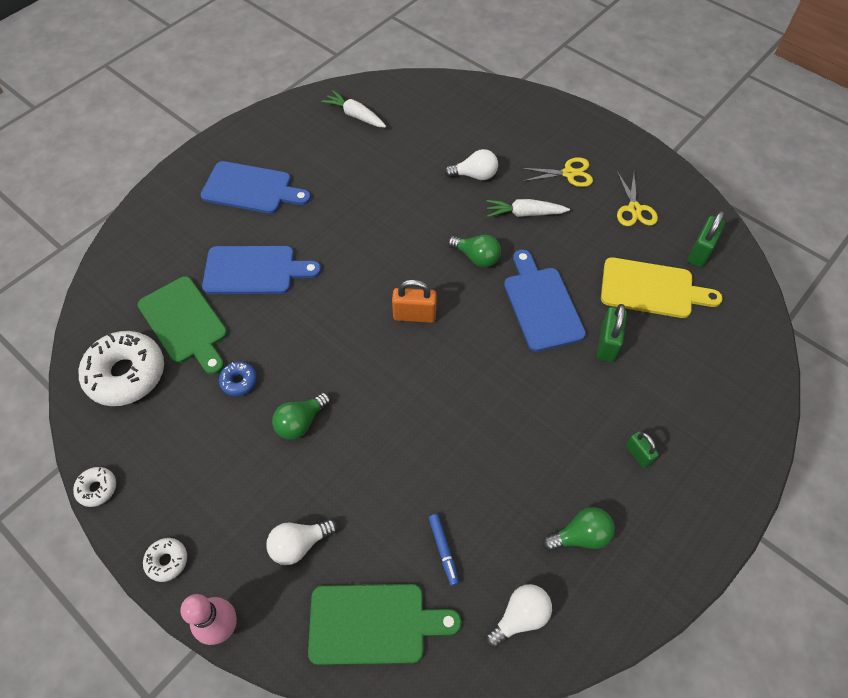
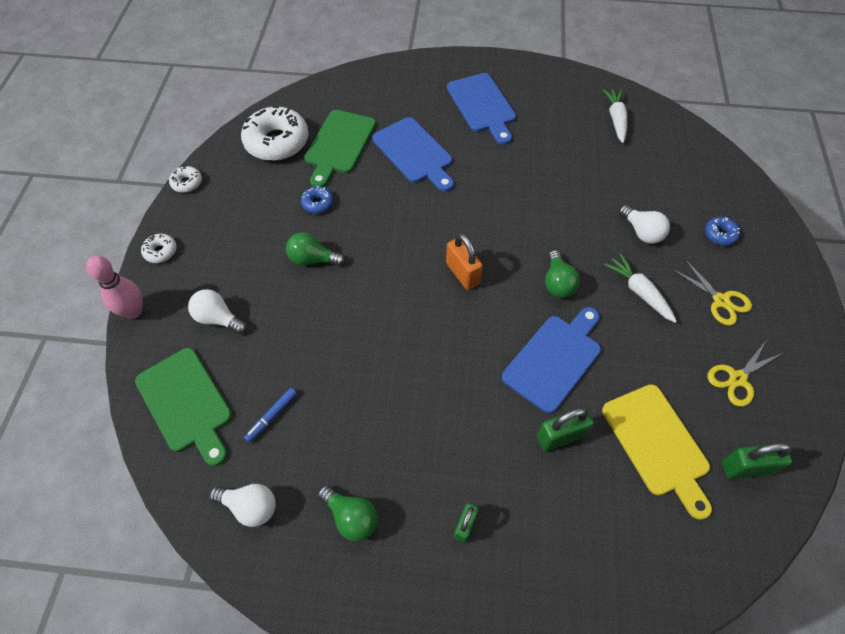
camera: 55 degrees right, 0 degrees up
(515, 134) = (720, 234): none -> blue donut

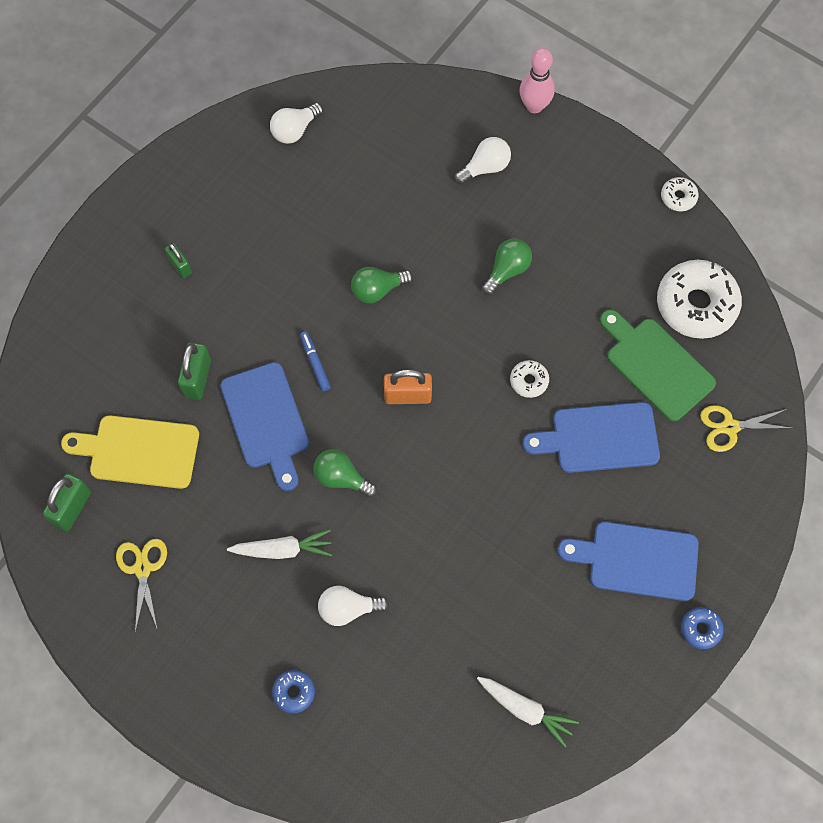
camera: 120 degrees right, 10 degrees up
(160, 251) = (594, 147): white donut -> white donut (529, 381)
(186, 403) = (413, 117): green cutting board -> none
(272, 416) = (360, 172): blue marker -> blue marker (315, 363)
(317, 203) = (579, 306): blue donut -> blue donut (700, 629)
(351, 517) = (241, 193): green light bulb -> green light bulb (377, 290)
(721, 301) = (222, 623): yellow scissors -> yellow scissors (730, 427)

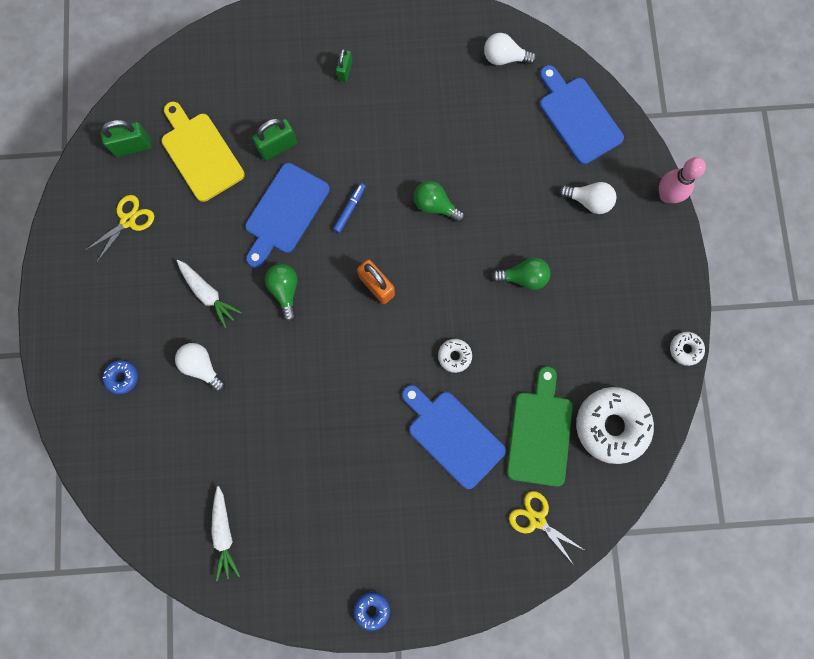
camera: 50 degrees right, 10 degrees up
(637, 560) = (386, 529): blue cutting board -> blue cutting board (577, 117)

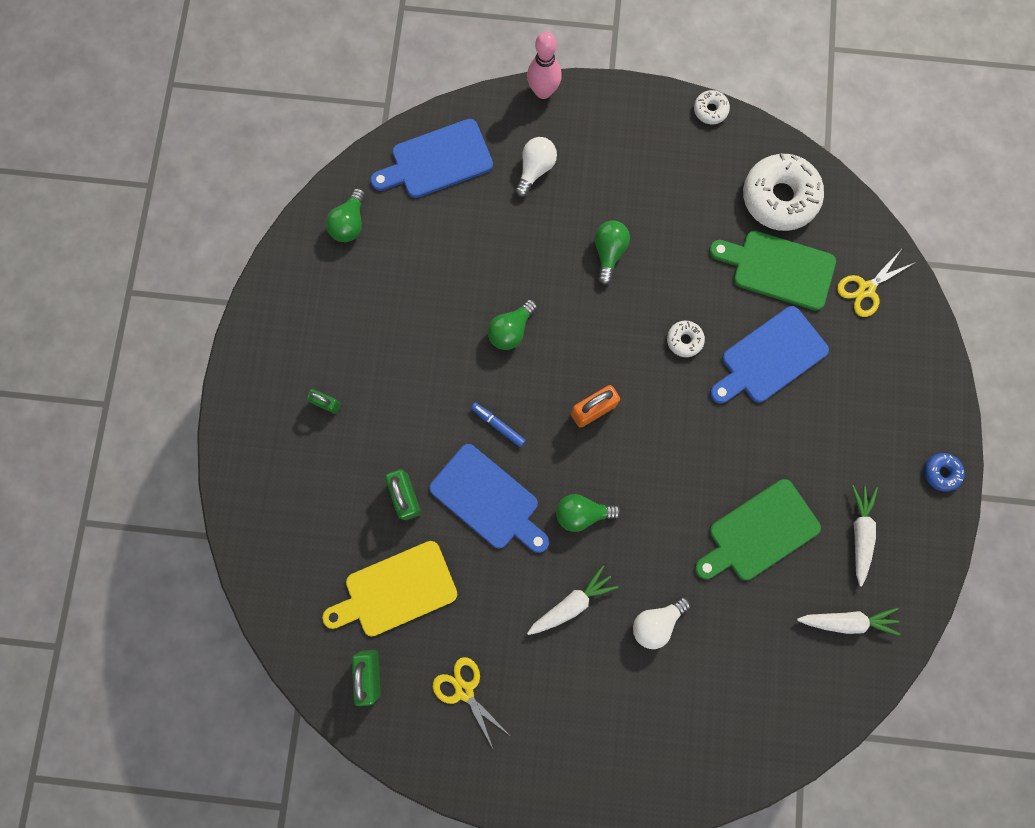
camera: 80 degrees left, 0 degrees up
(122, 377) = (655, 719): blue donut -> none
(291, 446) = (759, 532): none -> green cutting board
(304, 537) = (859, 532): none -> white carrot
(504, 58) = (350, 223): white light bulb -> green light bulb

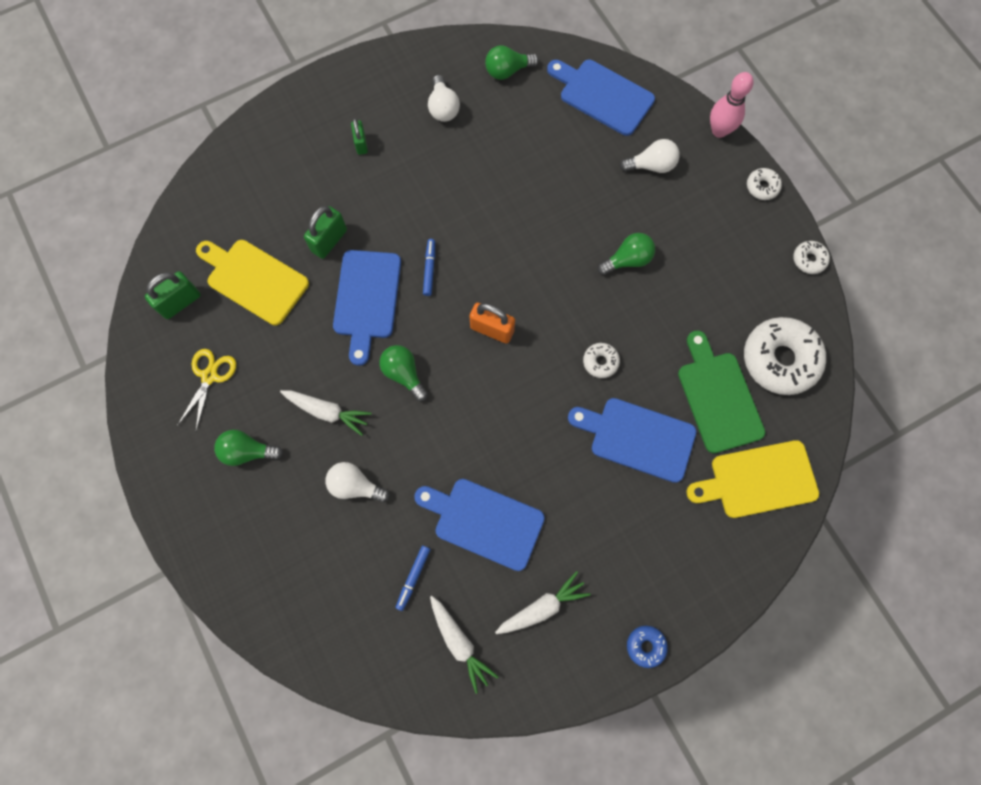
camera: 55 degrees right, 5 degrees down
(345, 305) = (443, 108): none -> white light bulb
(511, 330) = (510, 230): green light bulb -> green light bulb (247, 451)
(620, 97) = (762, 187): none -> white donut
(759, 532) = (484, 522): green cutting board -> blue cutting board
(768, 624) = (413, 577): none -> blue marker
(866, 289) = (758, 480): yellow scissors -> yellow cutting board

